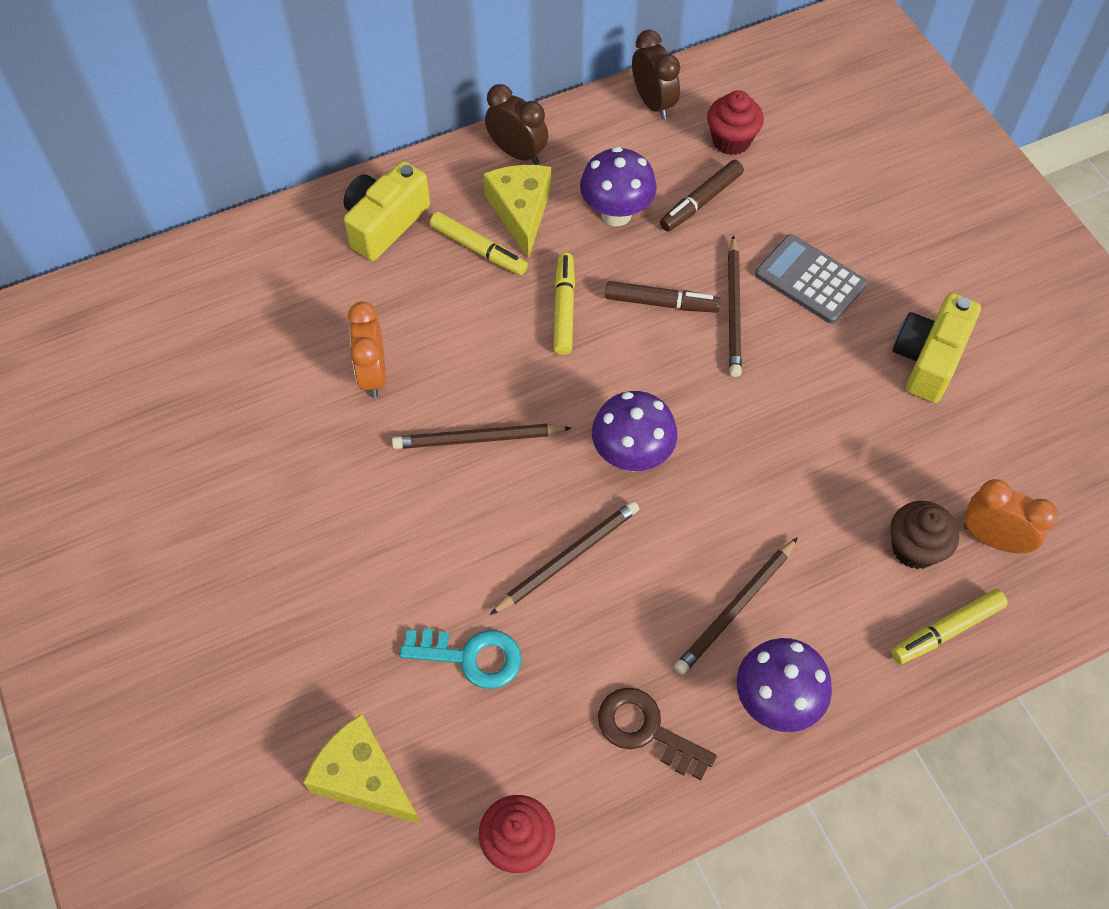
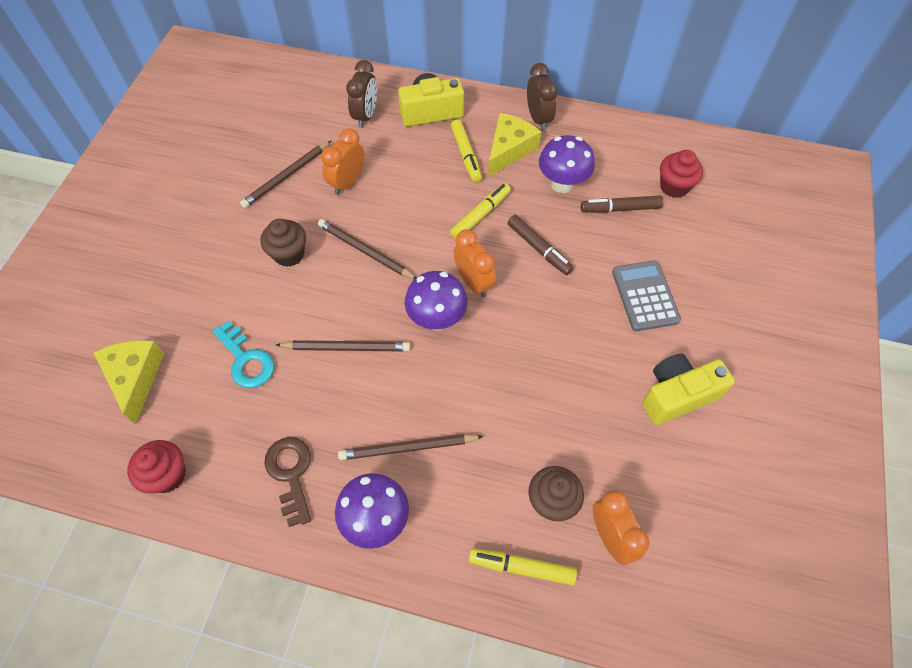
camera: 40 degrees right, 0 degrees up
(392, 506) = (289, 254): none -> brown cupcake
(630, 388) = (473, 282): none -> orange clock
(653, 103) = (645, 138): brown clock -> brown clock (366, 116)
(734, 309) = (579, 281): brown pencil -> brown pencil (287, 176)

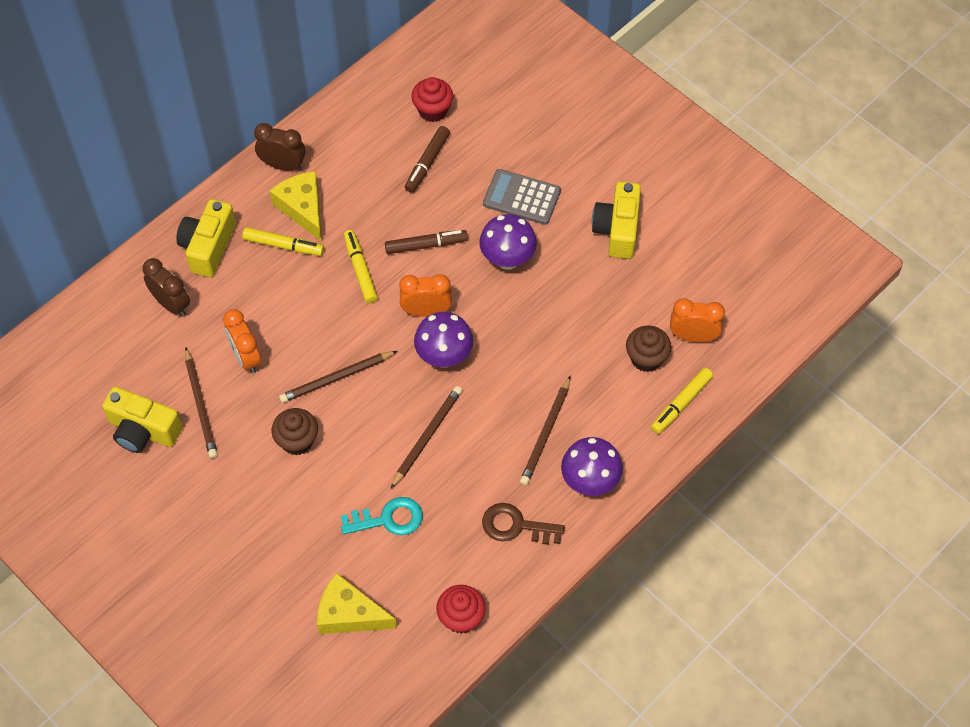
camera: 60 degrees left, 0 degrees up
(245, 153) = (143, 430): none -> yellow camera
(562, 184) = (371, 190): purple mushroom -> purple mushroom (507, 259)

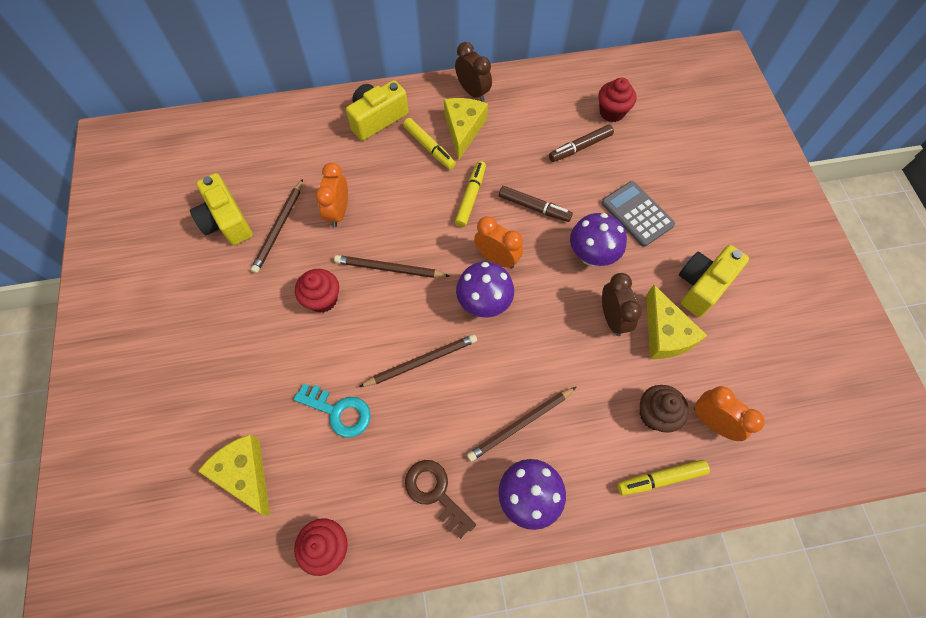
camera: 35 degrees right, 5 degrees up
(171, 304) = (320, 144): brown clock -> brown clock (612, 318)
(297, 441) = (322, 299): brown cupcake -> red cupcake
(613, 289) = (665, 334): none -> yellow cheese

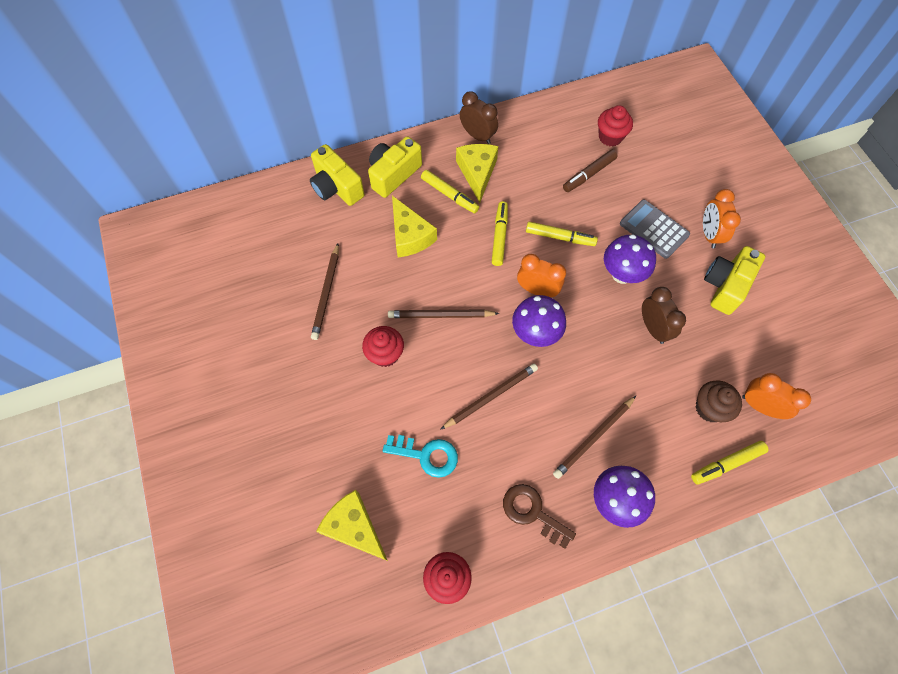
camera: 10 degrees left, 0 degrees up
(226, 221) = (274, 294): yellow camera -> yellow camera (336, 187)
(338, 212) = (379, 269): orange clock -> orange clock (709, 234)
(534, 207) = (560, 237): brown marker -> yellow marker
(665, 334) = (702, 335): yellow cheese -> yellow cheese (410, 236)

